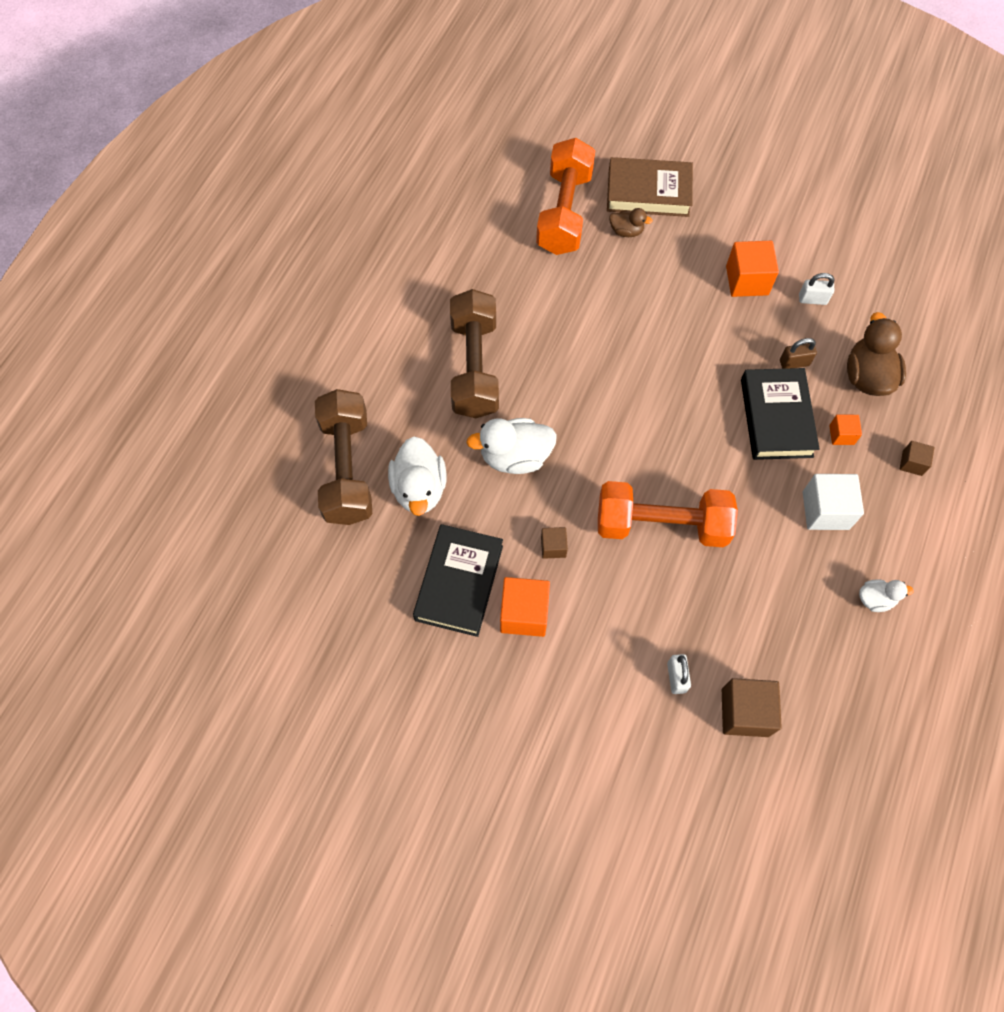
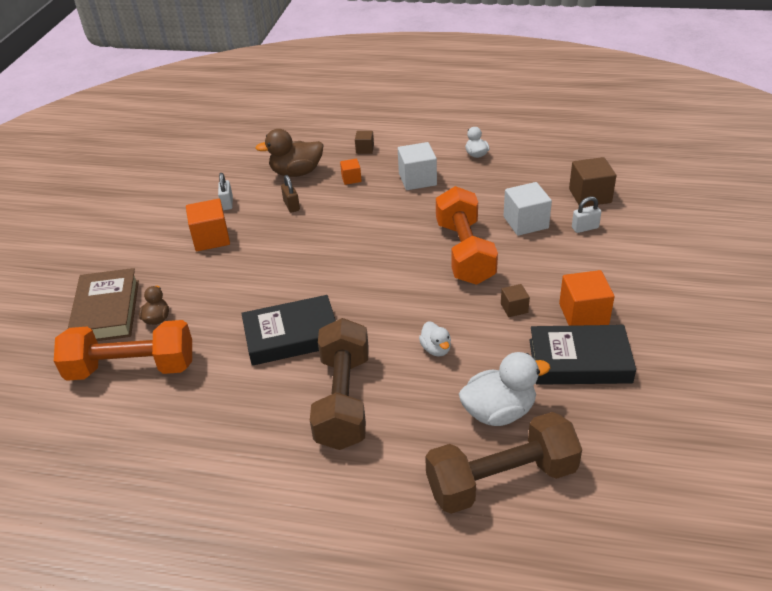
camera: 100 degrees left, 25 degrees down
(474, 367) = (343, 400): brown dumbbell -> brown dumbbell turned 75 degrees counterclockwise
(515, 457) = (436, 349): white duck -> white duck, size x0.54
(703, 610) = (525, 222): none -> white cube
(776, 418) = (345, 209): black book -> black book (292, 336)

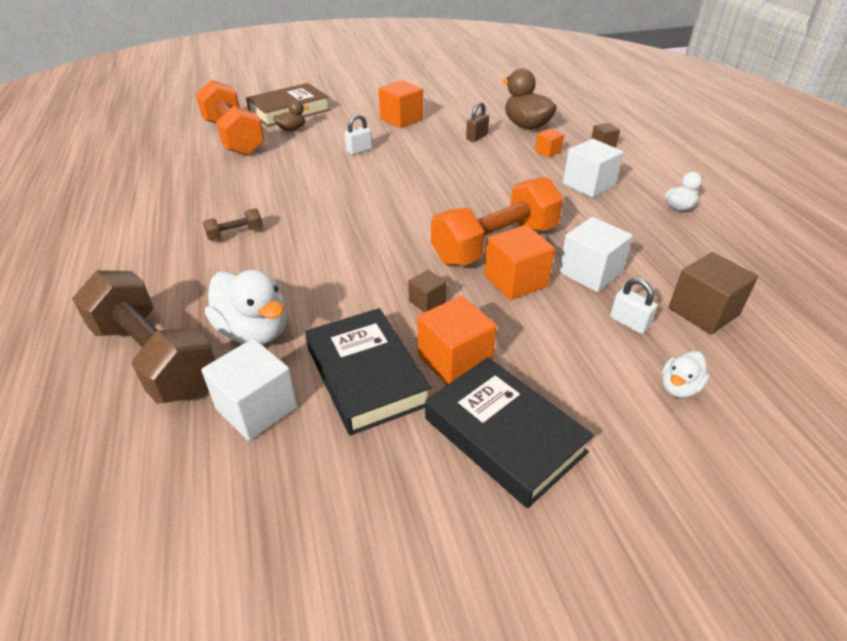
camera: 60 degrees right, 0 degrees up
(227, 203) = (452, 112): white padlock -> white padlock (359, 150)
(292, 336) = (304, 187): black book -> black book (504, 435)
(343, 400) = (235, 234): brown dumbbell -> brown dumbbell, size x0.42
(436, 349) = (329, 266): white duck -> white duck (679, 387)
(515, 258) = (515, 281): none -> orange cube
(587, 425) = (256, 408): none -> white cube

